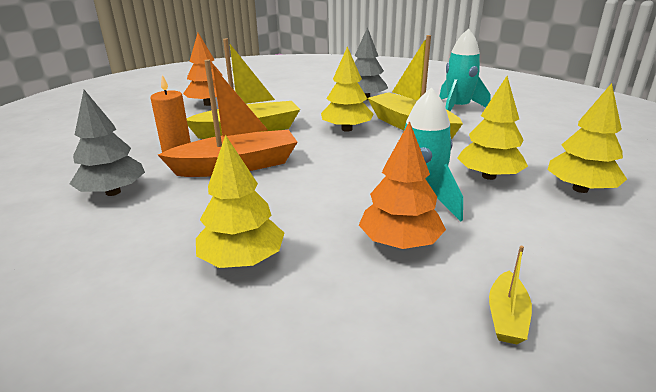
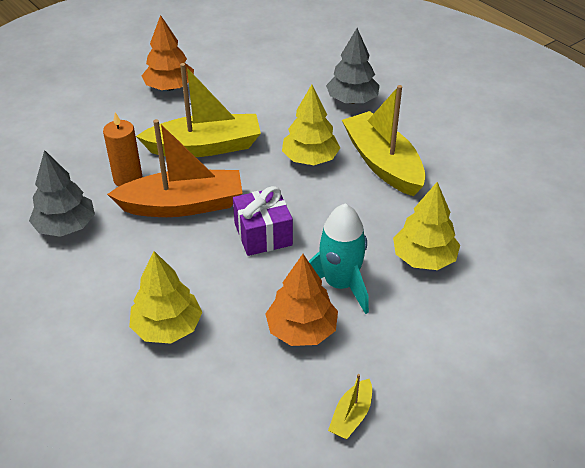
camera: 10 degrees right, 15 degrees up
(324, 177) = (263, 234): none -> purple gift
(458, 108) = (452, 136): turquoise rocket -> none
(580, 189) = (503, 290): yellow tree -> none

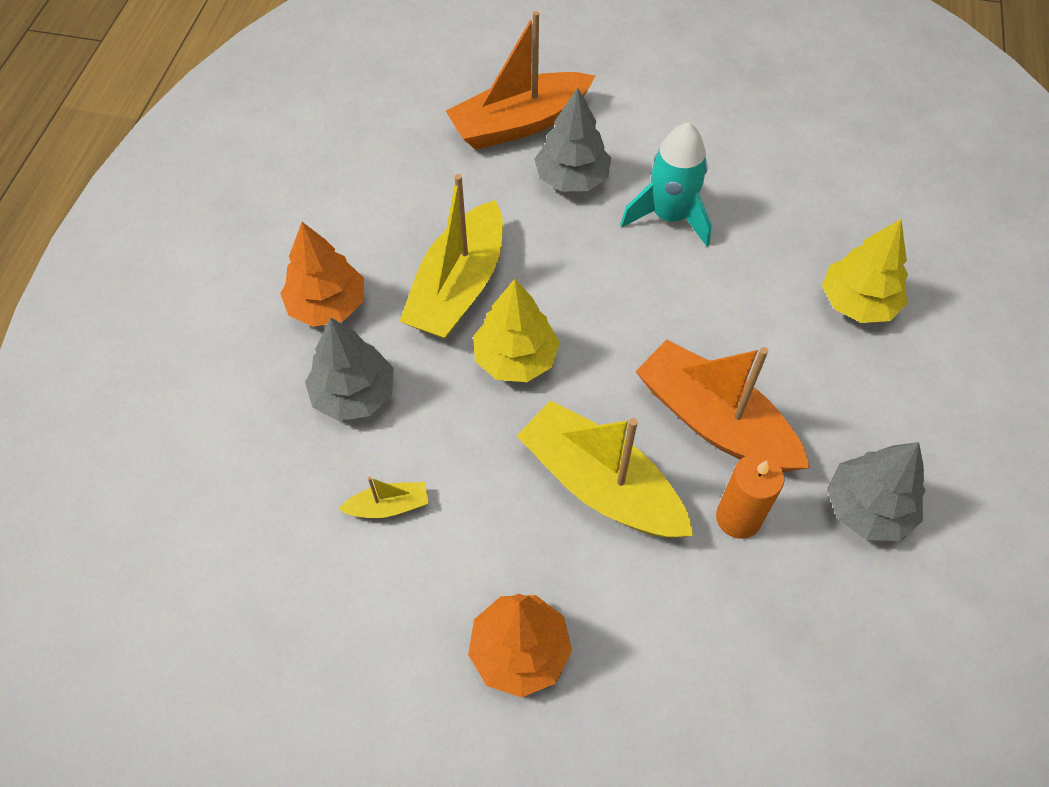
camera: 130 degrees left, 15 degrees up
(263, 234) = (674, 316): purple gift -> none
(301, 330) = (747, 210): orange tree -> orange tree (327, 305)
(351, 416) = (783, 133): yellow boat -> yellow boat (388, 506)
(424, 258) = (572, 178): yellow tree -> grey tree
(505, 263) = (519, 124): none -> orange boat

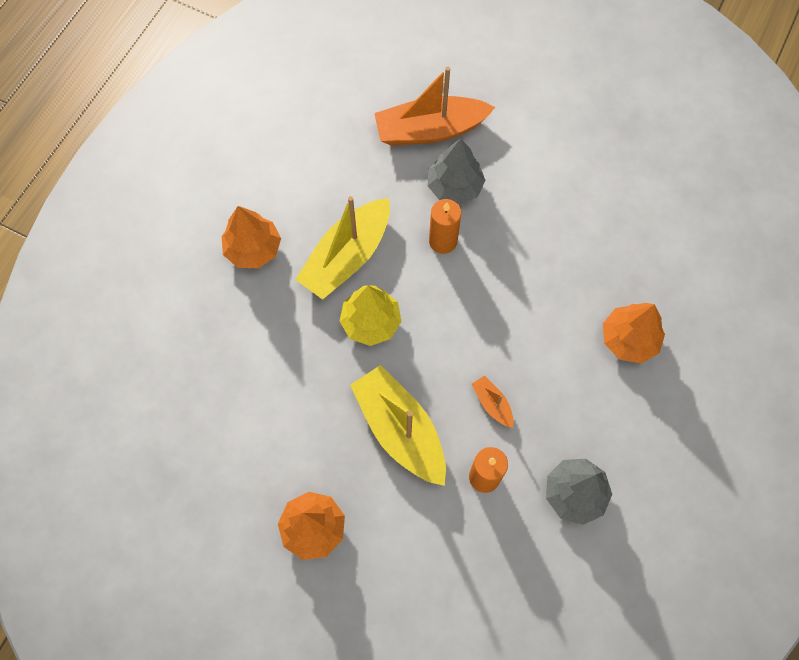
camera: 15 degrees right, 10 degrees up
(354, 394) = (254, 322): grey tree -> none
(388, 506) = (257, 408): yellow boat -> none
(578, 242) = (443, 241): none -> orange candle
(669, 216) = (516, 236): turquoise rocket -> none
(714, 421) = (492, 404): orange boat -> orange boat, size x0.45
(857, 303) = (629, 339): yellow tree -> orange tree

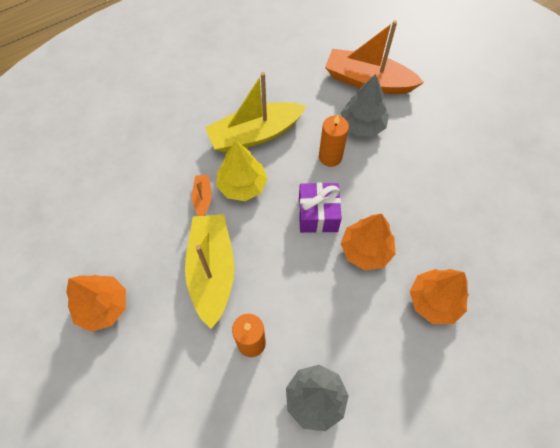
camera: 30 degrees right, 5 degrees down
(253, 249) = (196, 99): orange tree -> orange tree (366, 250)
(468, 312) = (318, 214): none -> purple gift
(492, 404) = (293, 291): orange boat -> orange boat (203, 198)

